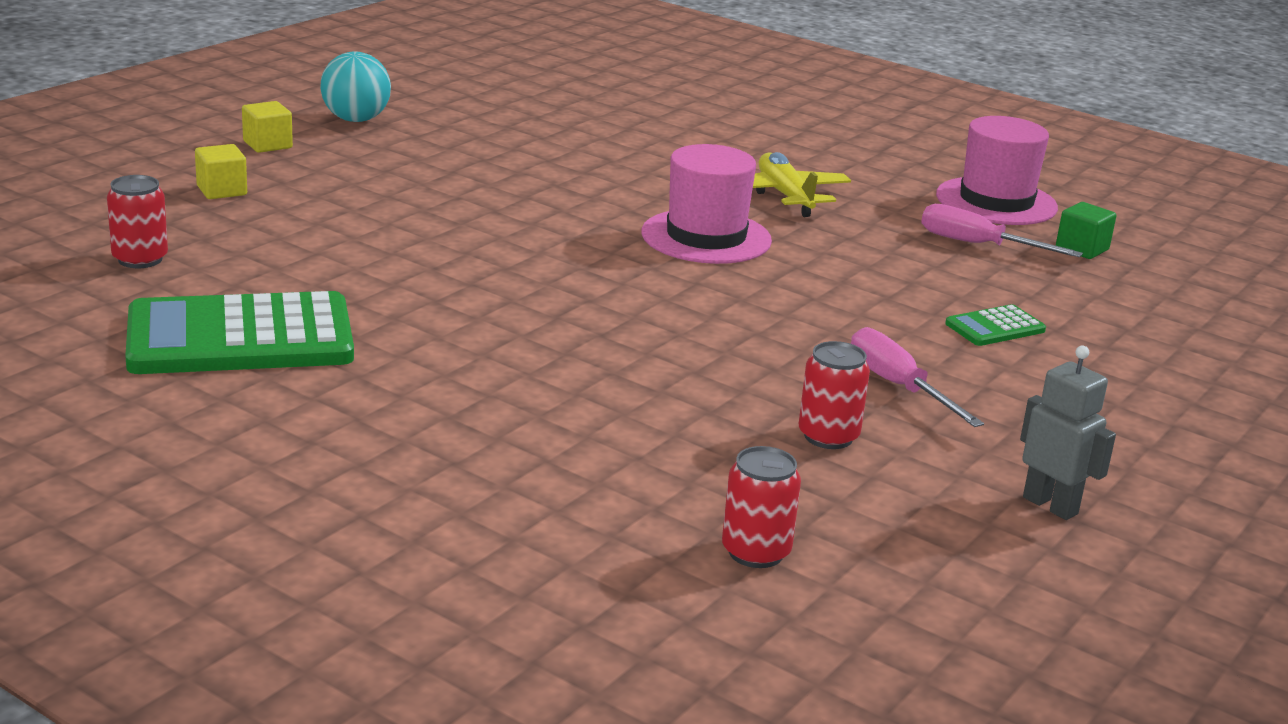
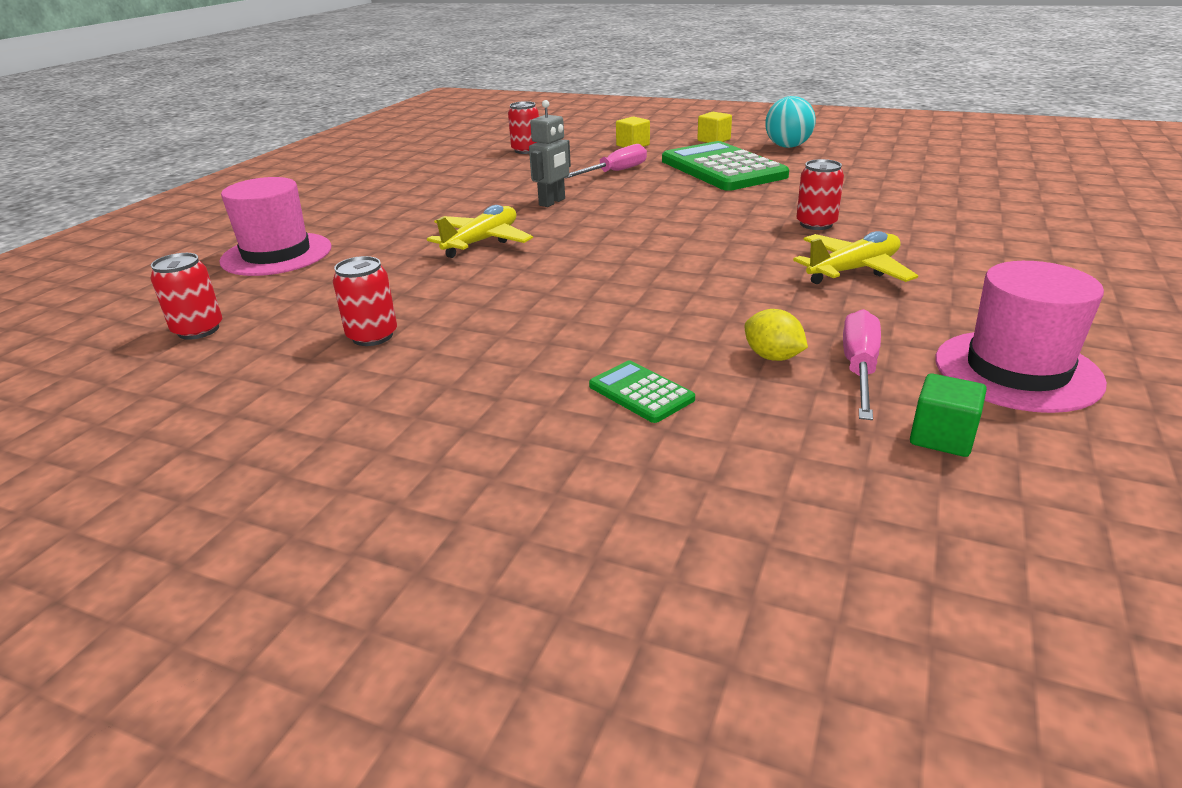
camera: 80 degrees right, 5 degrees up
(240, 338) = (445, 180): green calculator -> green calculator (722, 169)
(564, 345) = (482, 242): none -> yellow plane
(652, 178) = (816, 224): none -> red can
(706, 237) = (716, 255): pink hat -> pink hat (276, 254)
(898, 386) = (475, 355): pink screwdriver -> pink screwdriver (615, 172)
(947, 267) = (772, 357): none -> yellow lemon
(1050, 505) = (262, 444): grey robot -> grey robot (552, 202)

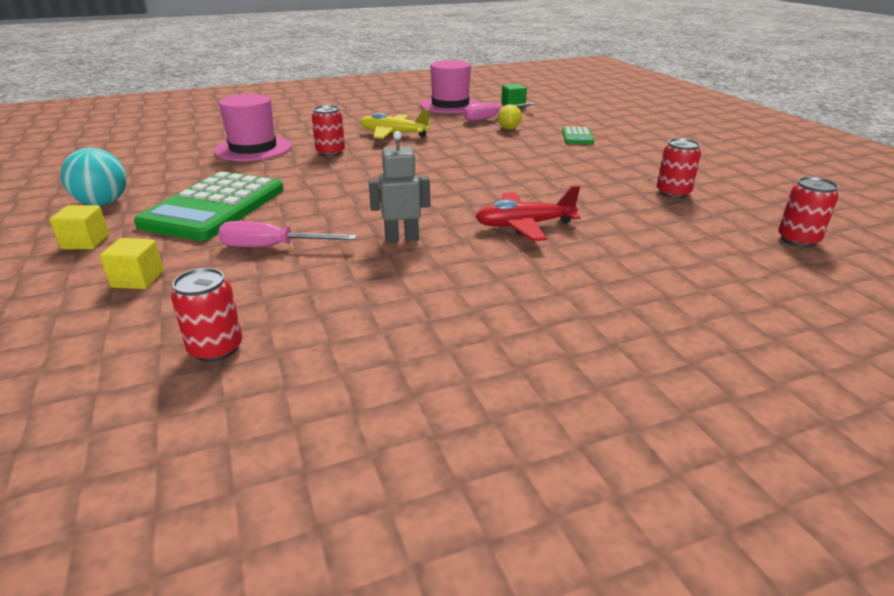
camera: 135 degrees left, 0 degrees up
(276, 254) = (715, 294): pink hat -> pink hat (253, 148)
(482, 242) = (524, 225): yellow plane -> red plane

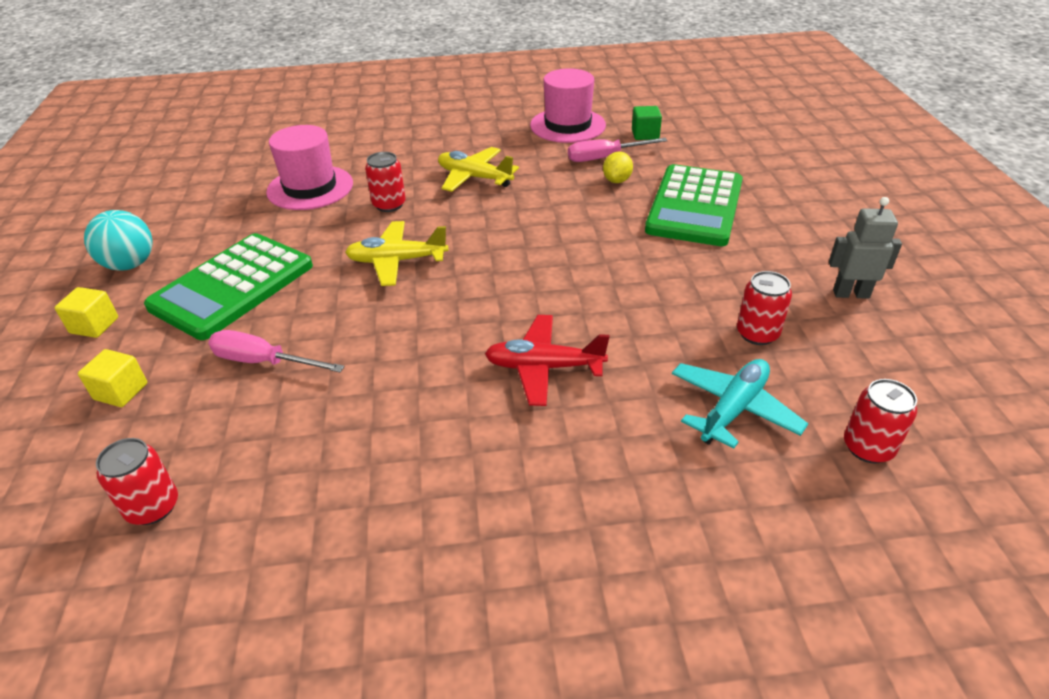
camera: 15 degrees right, 10 degrees up
(358, 181) = (397, 261): none -> yellow plane
(402, 238) = (399, 368): grey robot -> grey robot (851, 294)
(577, 137) = (695, 206): green calculator -> green calculator, size x2.26
(687, 231) = (733, 409): none -> turquoise plane

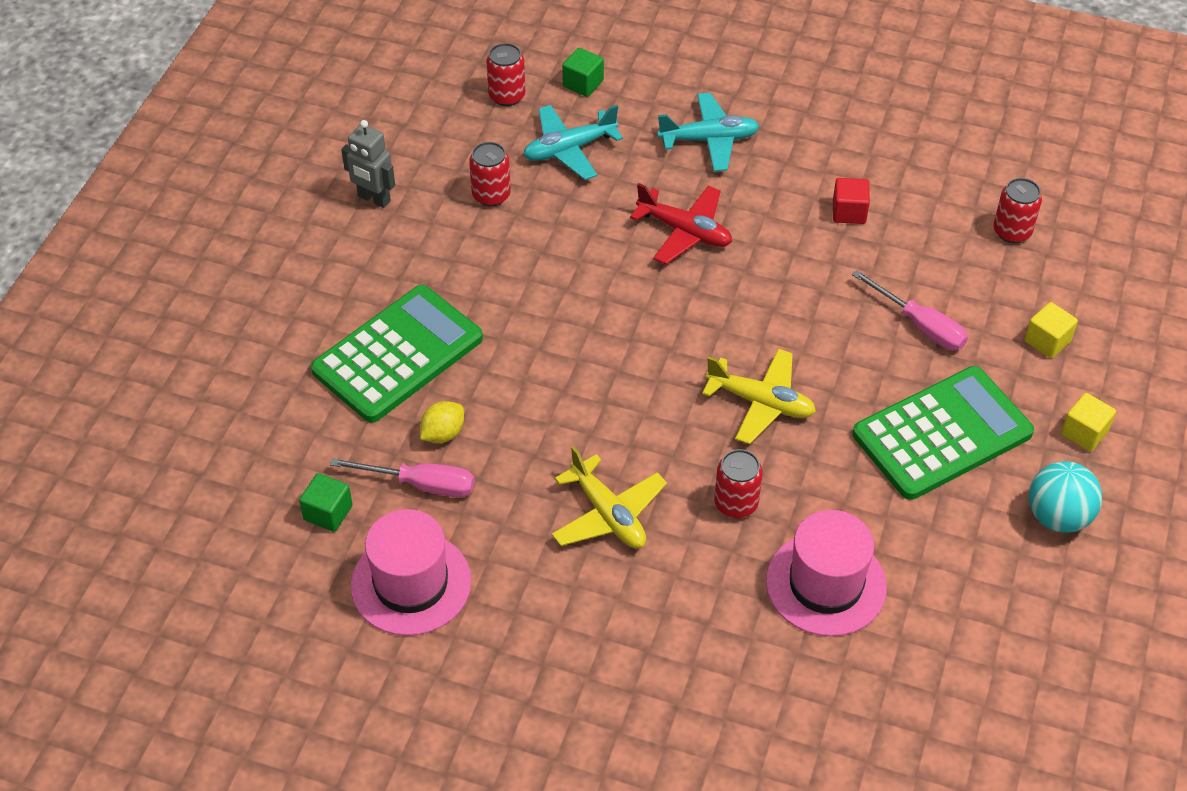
camera: 155 degrees left, 10 degrees up
(371, 455) = (849, 212): none -> red cube
(588, 486) = (709, 140): none -> turquoise plane
(804, 505) = (583, 84): none -> green cube

